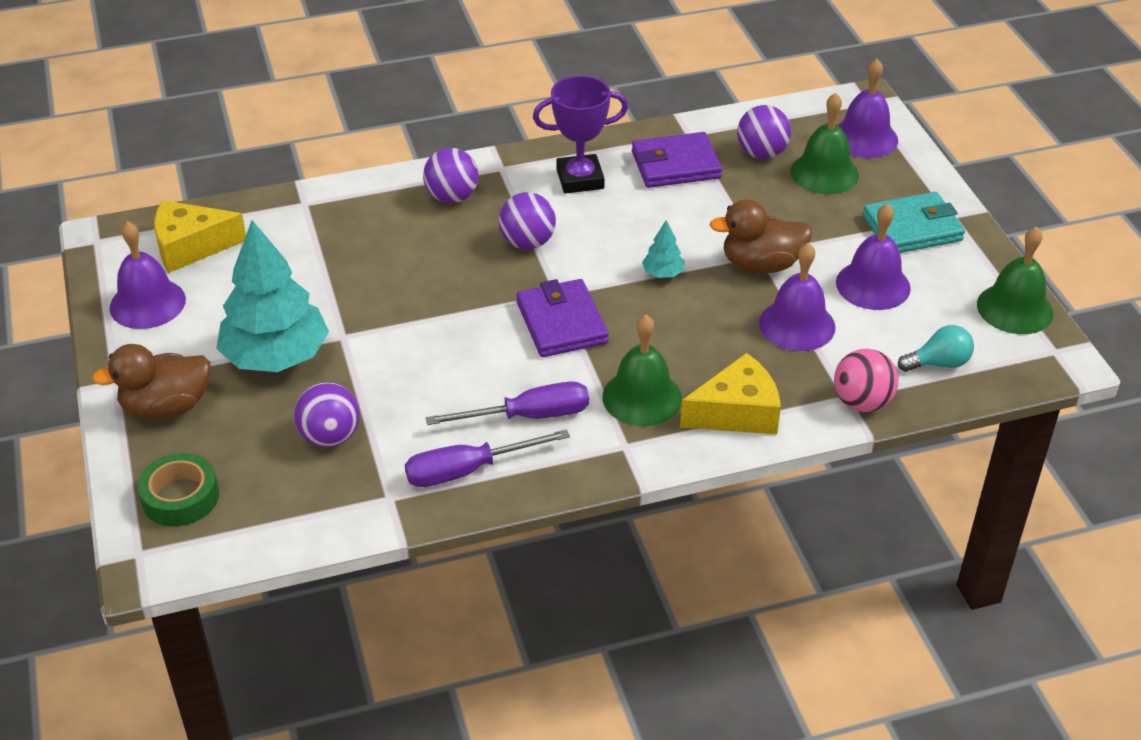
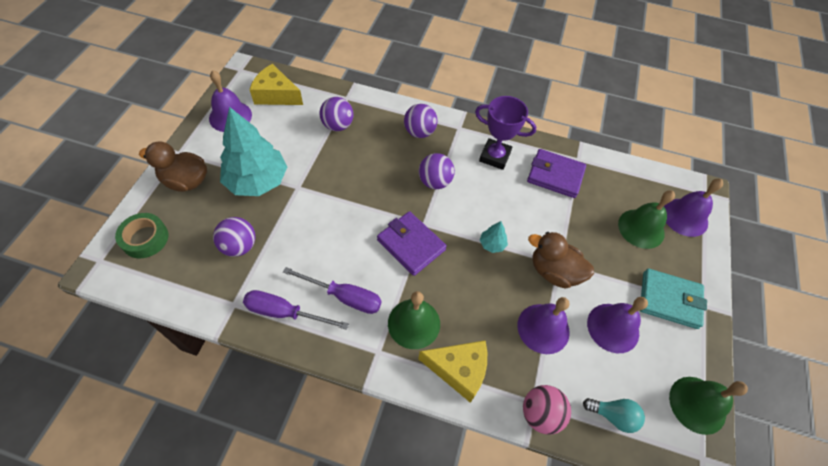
camera: 30 degrees right, 15 degrees up
(562, 323) = (411, 245): purple wallet -> purple wallet turned 60 degrees counterclockwise
(761, 153) = (612, 194): purple ball -> purple ball (338, 125)

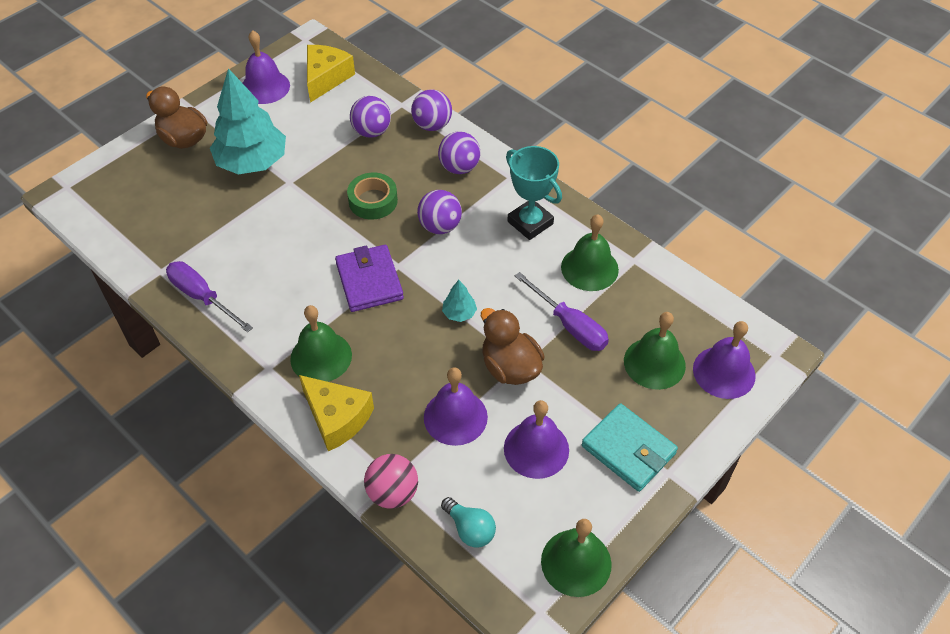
camera: 30 degrees right, 5 degrees down
(145, 239) = (116, 181): green tape -> green tape (373, 201)
(239, 246) = (197, 219): purple ball -> purple ball (432, 125)
(276, 95) = (326, 78): yellow cheese -> yellow cheese turned 60 degrees clockwise
(344, 297) = (268, 305): purple screwdriver -> purple screwdriver (569, 325)
(495, 156) = (530, 223): purple trophy -> turquoise trophy
(555, 175) = (589, 268): purple wallet -> green bell

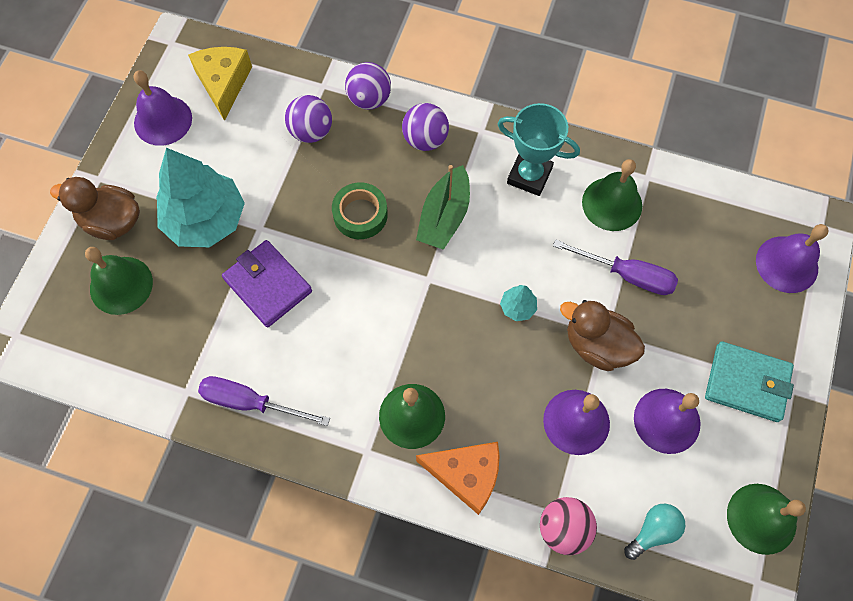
camera: 25 degrees left, 15 degrees up
(337, 418) = (466, 475): yellow cheese -> orange cheese
(369, 281) = (410, 309): purple wallet -> purple wallet (268, 285)
(440, 226) = (444, 216): purple ball -> green boat
(470, 529) = (653, 531): turquoise light bulb -> turquoise light bulb turned 60 degrees counterclockwise
(654, 363) = (723, 282): green bell -> green bell (121, 285)

